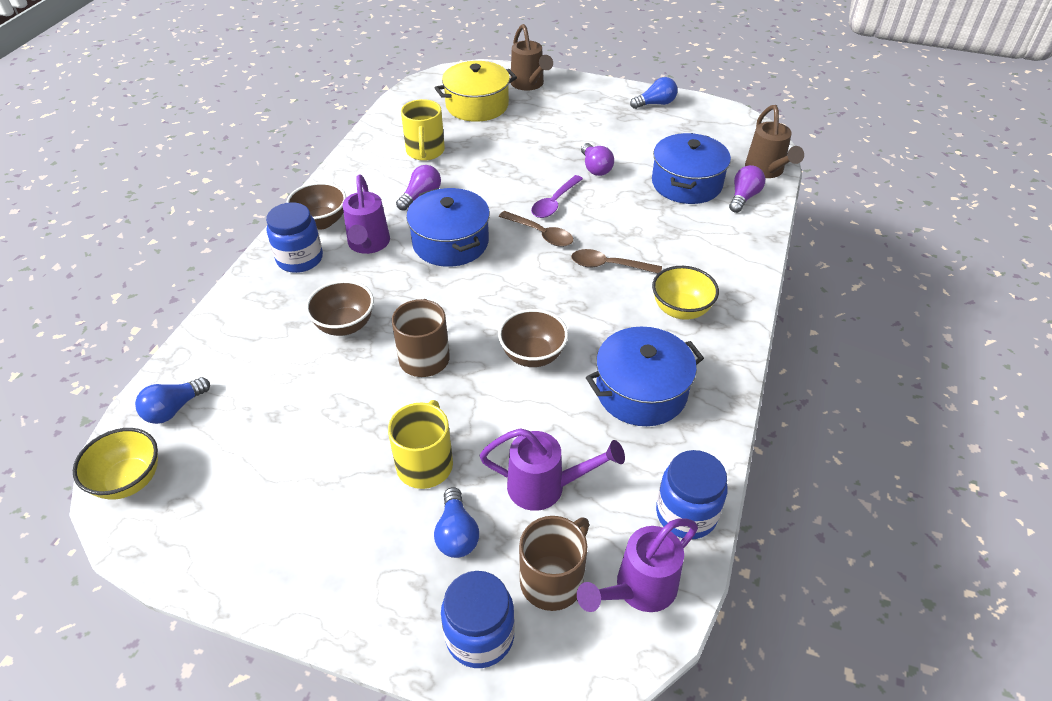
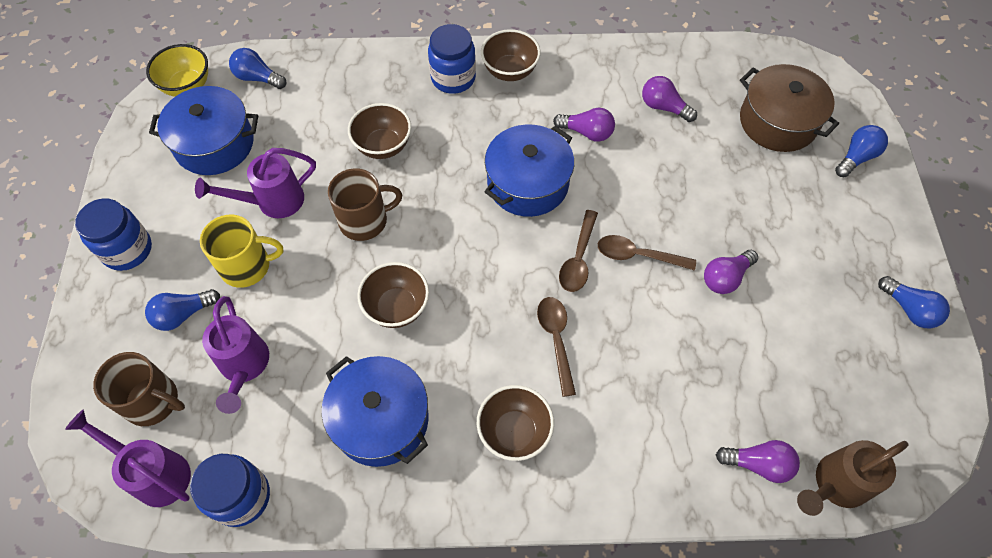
camera: 70 degrees right, 15 degrees up
(368, 245) = (494, 119): purple watering can -> purple watering can (272, 202)
(425, 151) = (663, 107): yellow mug -> purple light bulb
(477, 105) = (778, 122): yellow pot -> brown pot
(480, 636) = (96, 363): blue jar -> blue jar (127, 250)
(529, 85) = (856, 157): brown watering can -> blue light bulb
(554, 203) = (638, 255): purple spoon -> brown spoon
(681, 310) = (514, 432): yellow bowl -> brown bowl
(686, 183) = (750, 388): blue pot -> blue pot (214, 144)

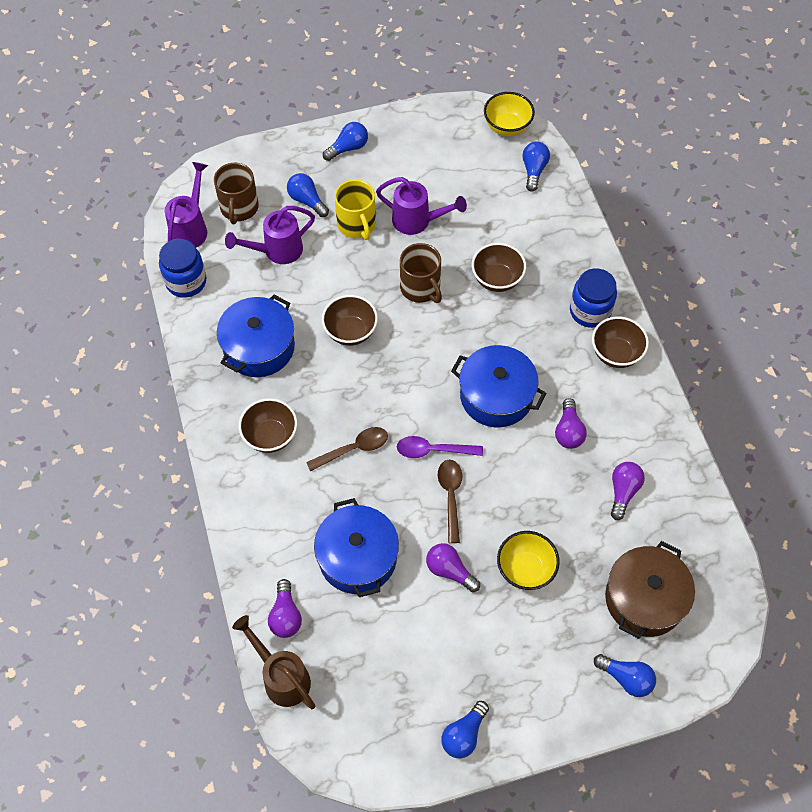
camera: 75 degrees right, 0 degrees up
(127, 250) = (348, 148): blue jar -> blue light bulb
(214, 144) = (458, 165): blue pot -> blue pot (357, 557)
(272, 202) = (417, 221): purple watering can -> purple watering can turned 150 degrees clockwise
(578, 259) = (433, 450): brown spoon -> purple spoon
(734, 209) = (525, 569): none -> yellow bowl

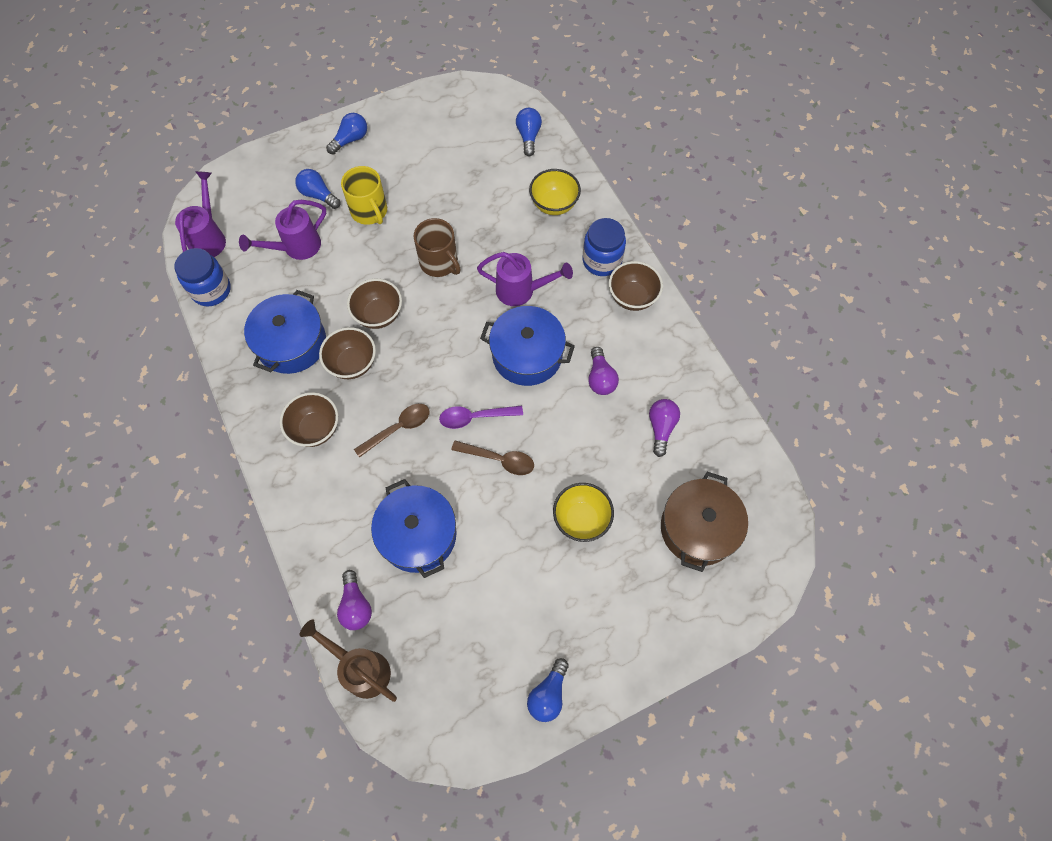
camera: 10 degrees left, 5 degrees up
(239, 208) = (253, 211): brown mug -> none
(417, 221) = (427, 200): purple watering can -> purple watering can (521, 291)
(449, 571) = (509, 533): purple light bulb -> none
(450, 496) = (499, 459): brown spoon -> brown spoon turned 120 degrees clockwise
(497, 279) = (510, 244): brown bowl -> brown bowl (352, 364)
(507, 127) = (497, 100): yellow bowl -> yellow bowl (554, 204)
(626, 678) = (694, 609): blue light bulb -> none

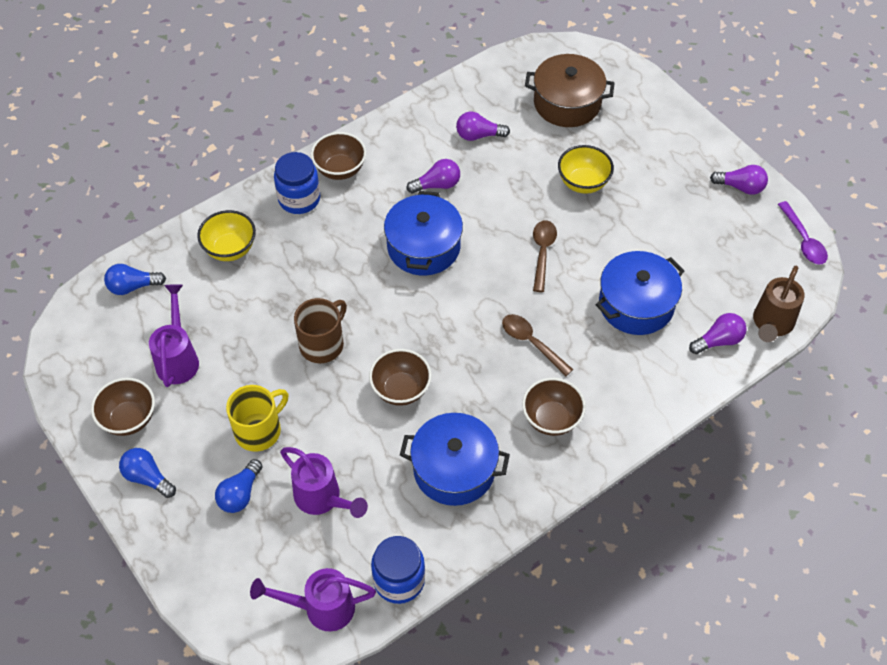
camera: 100 degrees left, 10 degrees down
(352, 364) = (467, 401): brown bowl -> brown bowl (129, 419)
(475, 417) = (503, 279): purple spoon -> purple spoon (803, 240)
(521, 291) = (347, 262): purple watering can -> purple watering can (178, 358)
(548, 694) = (740, 187): blue light bulb -> purple light bulb

